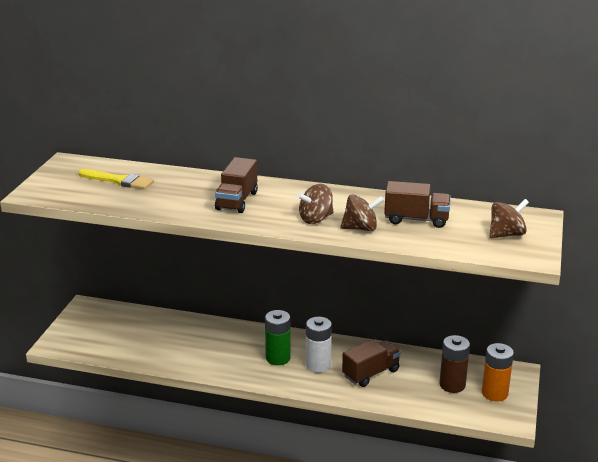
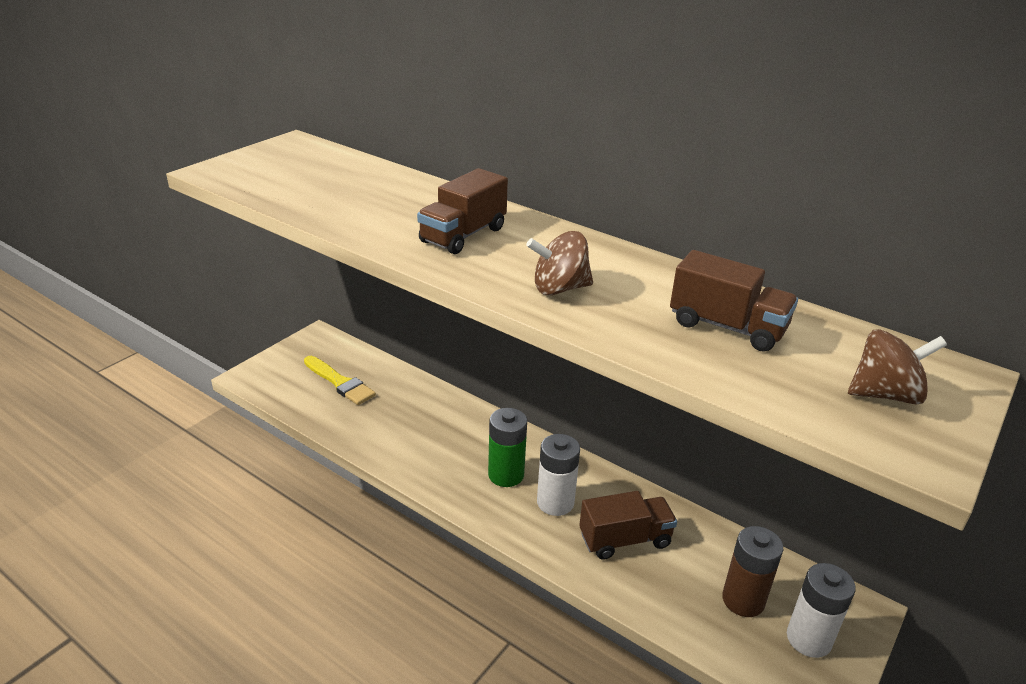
camera: 20 degrees right, 5 degrees up
(119, 180) = (332, 176): yellow brush -> yellow brush (340, 383)
(360, 228) = (622, 320): brown spinning top -> none
(494, 393) = (808, 639): orange battery -> white battery

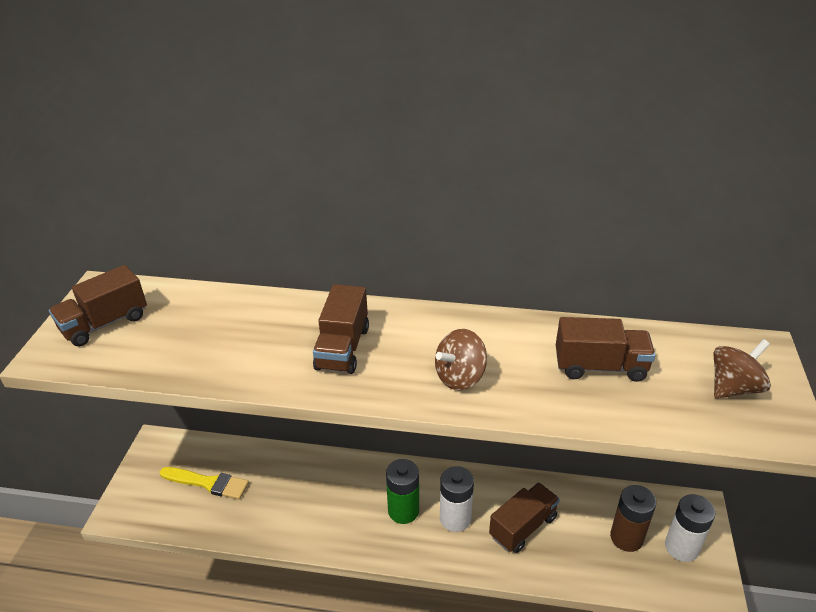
camera: 25 degrees left, 5 degrees up
(275, 164) = (105, 323): none -> brown truck

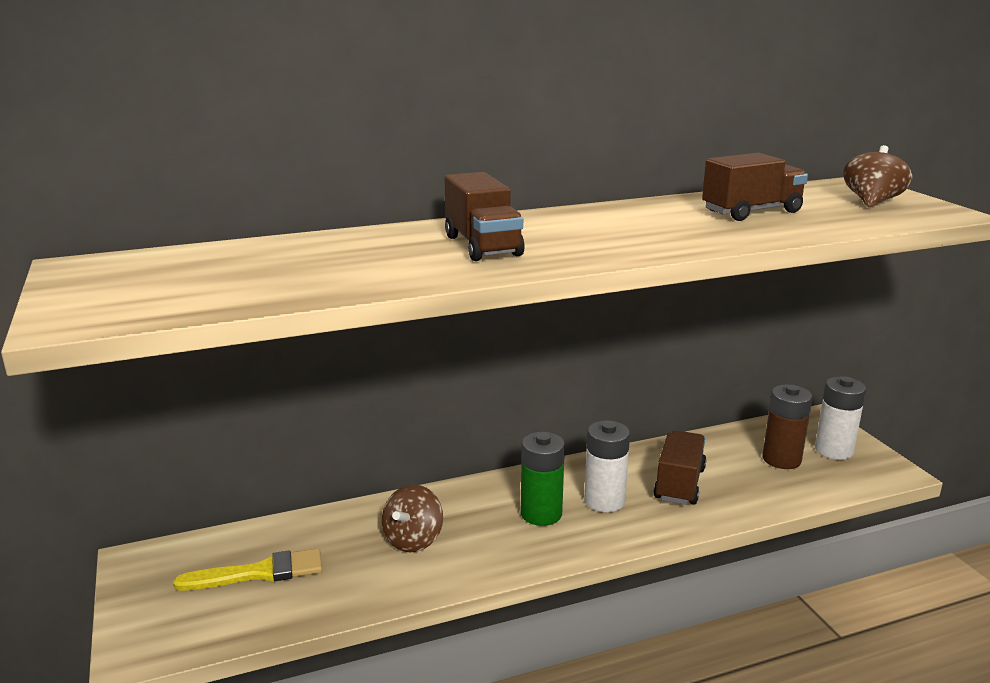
camera: 30 degrees left, 15 degrees down
(105, 323) = (127, 285): brown truck -> none
(460, 377) = (636, 238): brown spinning top -> brown spinning top (413, 540)

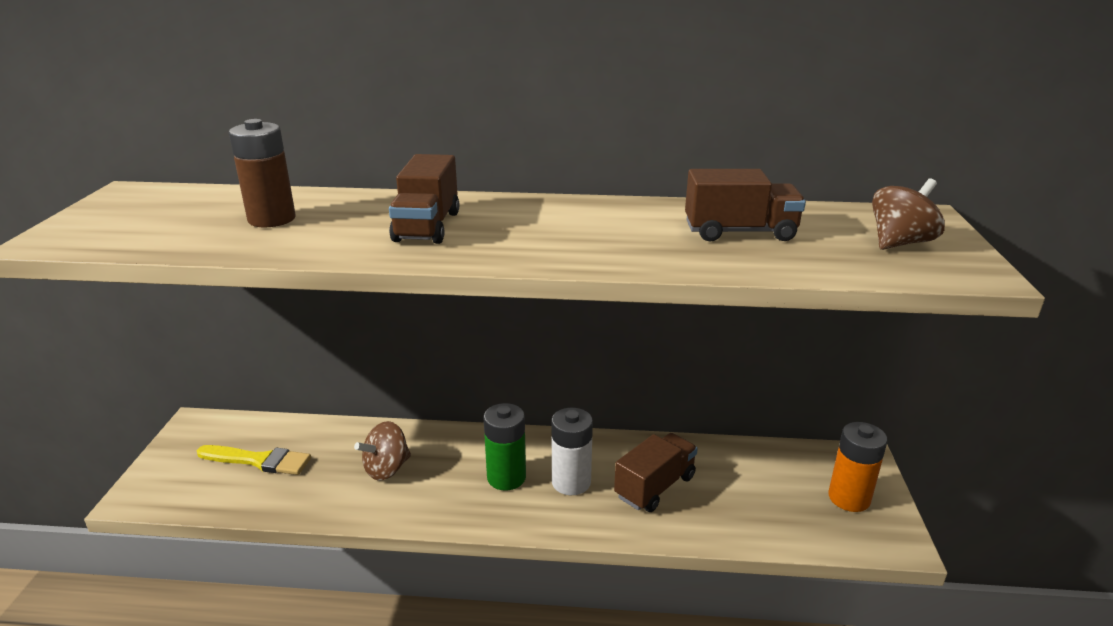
camera: 25 degrees right, 5 degrees up
(781, 459) = (781, 491): brown battery -> brown battery (272, 219)
(833, 450) = (849, 498): white battery -> orange battery

